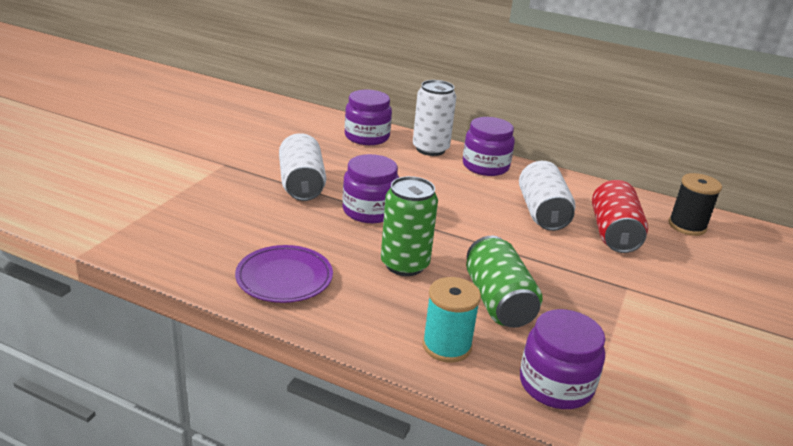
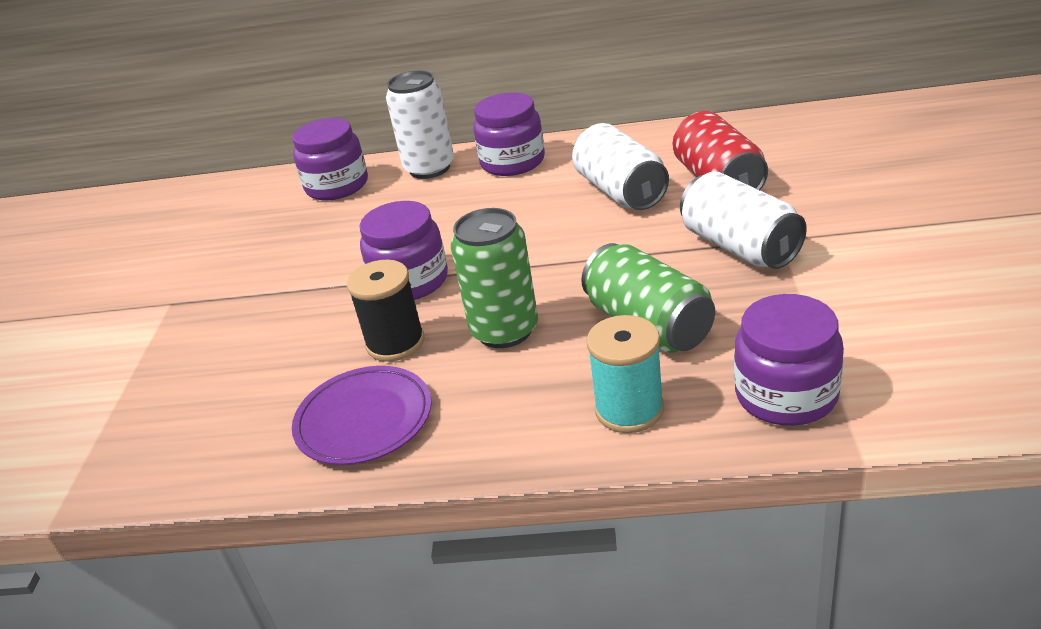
camera: 15 degrees left, 5 degrees up
(301, 184) = (297, 285): white can -> white can (740, 247)
(687, 226) = (790, 137): black spool -> black spool (395, 343)

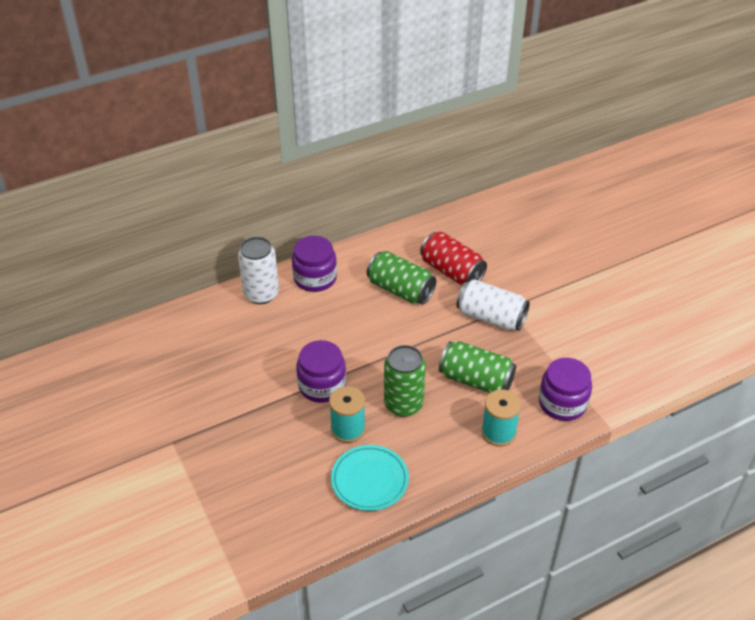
camera: 35 degrees left, 10 degrees up
(337, 186) = (205, 322): purple jar -> none
(364, 420) = (369, 480): purple plate -> turquoise plate
(395, 343) = (348, 429): black spool -> turquoise spool
(620, 191) = (400, 290): white can -> green can

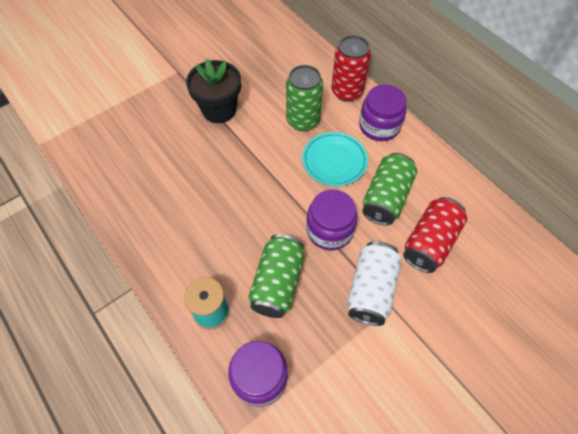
camera: 80 degrees right, 15 degrees up
(250, 406) = (219, 110): none -> black flower pot
(261, 294) = (347, 91): white can -> red can
(322, 385) = (248, 154): purple jar -> purple jar (329, 230)
(348, 429) = (202, 182): turquoise spool -> none
(369, 480) = (148, 207): turquoise plate -> turquoise plate (334, 161)
(403, 404) = (236, 221): green can -> green can (303, 120)

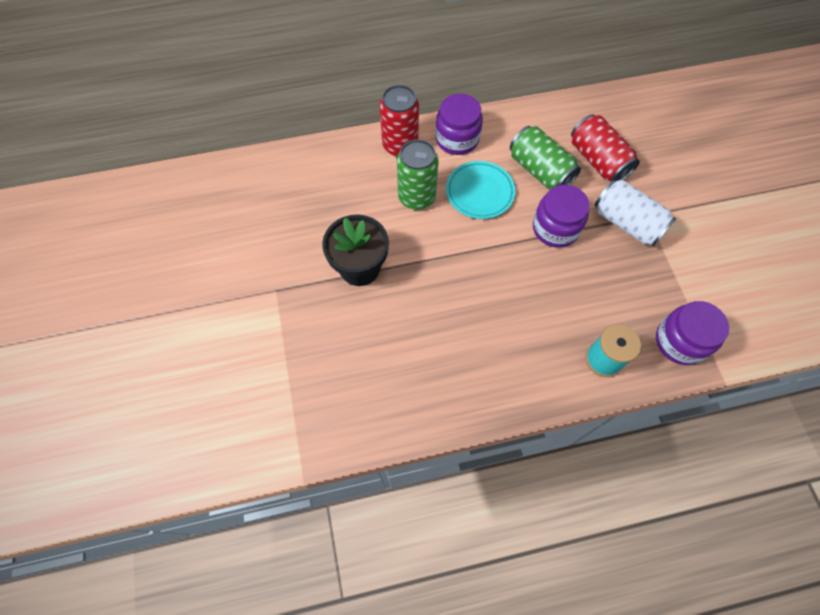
camera: 65 degrees left, 5 degrees up
(277, 283) = (594, 292): green can -> none

